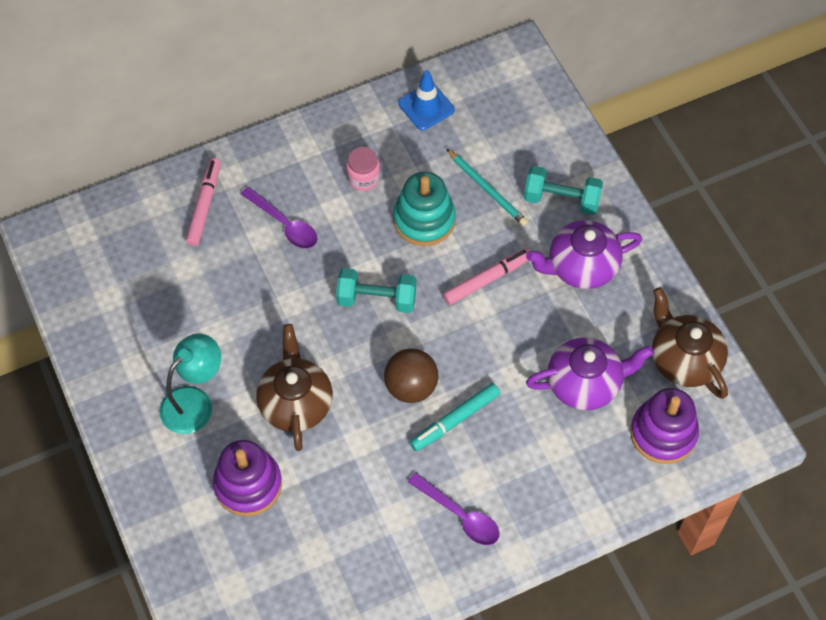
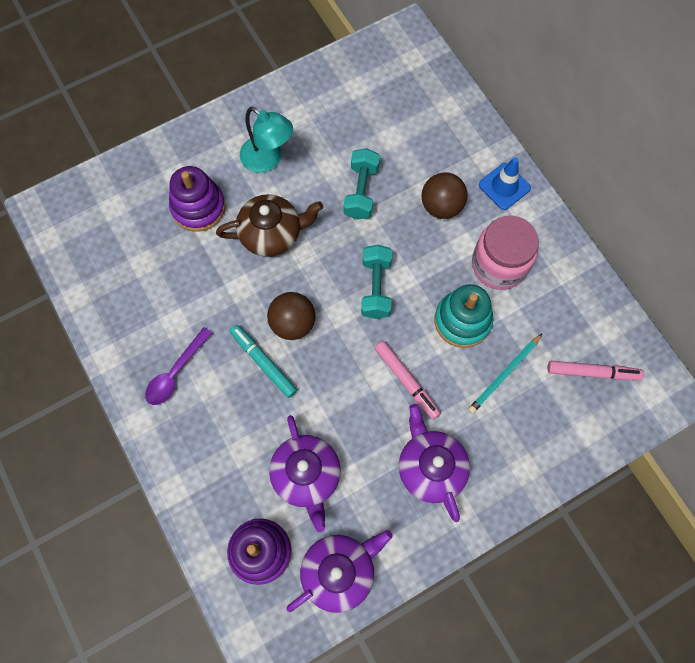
camera: 85 degrees right, 10 degrees up
(204, 205) = (452, 142): pink marker -> pink marker (592, 372)
(284, 224) = (441, 206): purple spoon -> brown ball
(363, 178) = (499, 265): pink jar -> pink jar, size x1.90
(426, 107) = (588, 312): blue traffic cone -> blue traffic cone (504, 186)
(561, 199) = (503, 445): turquoise dumbbell -> turquoise dumbbell (361, 191)
(684, 360) = (339, 571): brown teapot -> purple teapot

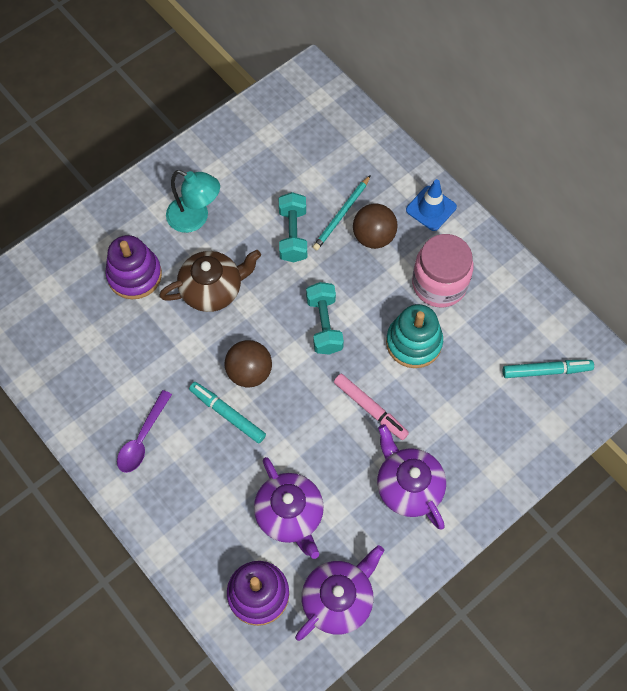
camera: 10 degrees left, 5 degrees down
(504, 374) = (463, 387): turquoise pencil -> turquoise pencil (341, 215)
(592, 372) = (546, 371): pink marker -> turquoise marker

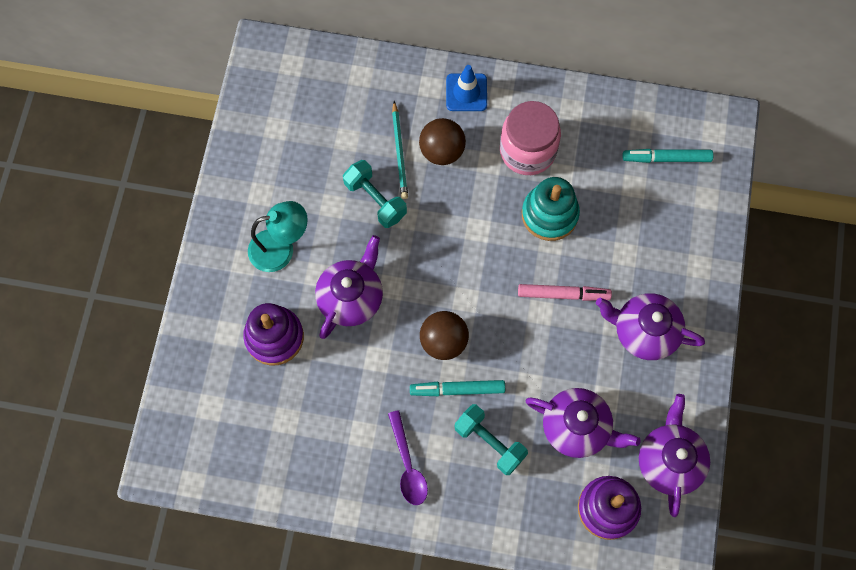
camera: 40 degrees left, 5 degrees up
(212, 289) = (351, 297): brown teapot -> purple teapot
(324, 325) = (468, 255): turquoise dumbbell -> turquoise dumbbell (489, 442)
(546, 371) = (666, 158): turquoise marker -> turquoise marker turned 135 degrees counterclockwise

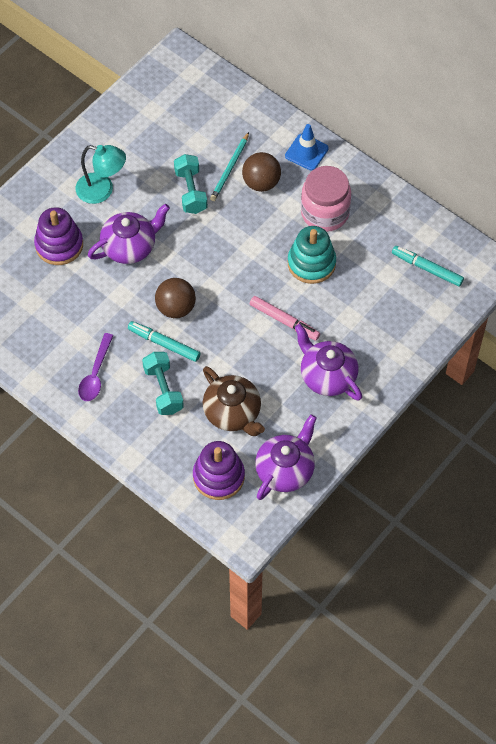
camera: 30 degrees right, 10 degrees down
(577, 427) = (233, 413): purple teapot -> brown teapot

